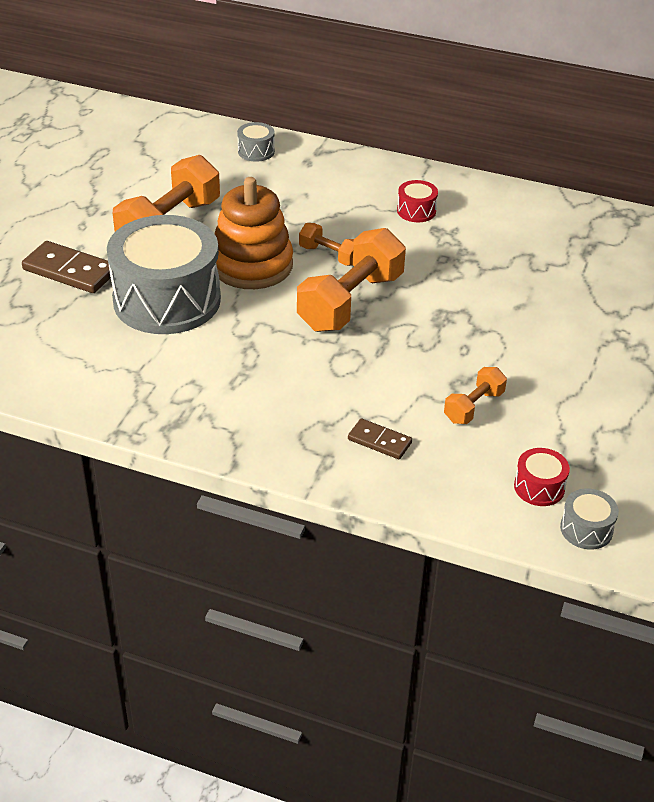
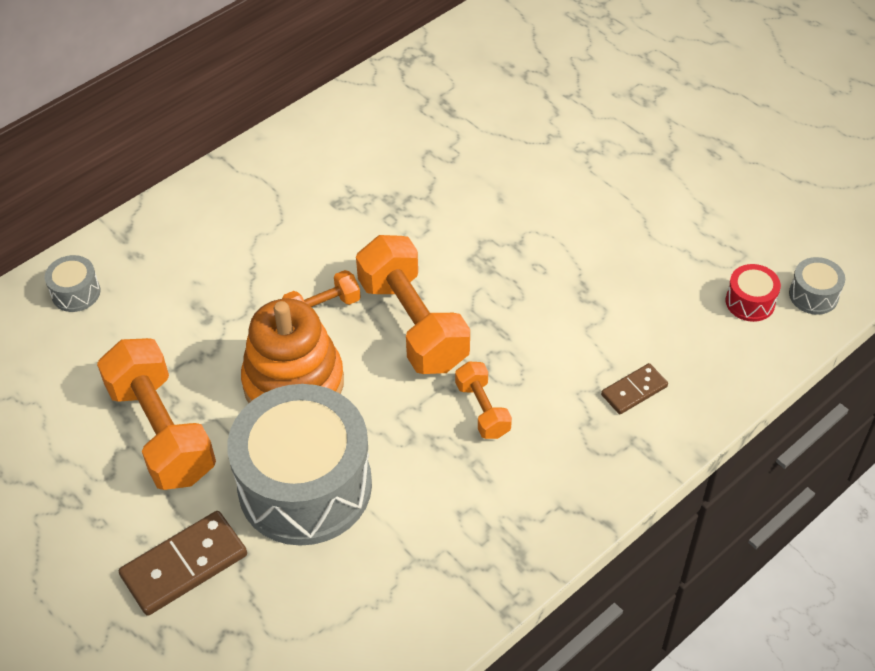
camera: 60 degrees left, 10 degrees up
(416, 211) = (296, 204): red drum -> none
(473, 407) = (623, 298): orange dumbbell -> orange dumbbell (482, 410)

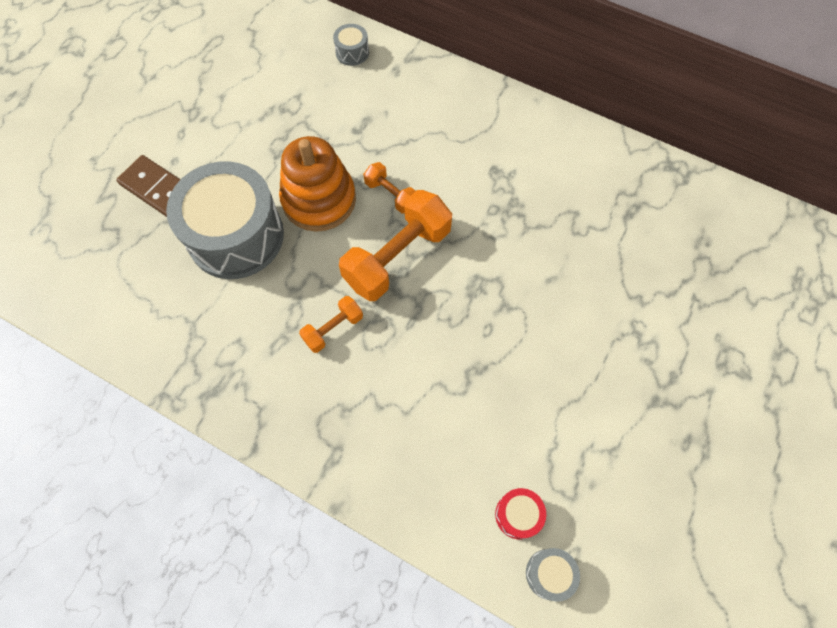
camera: 70 degrees right, 15 degrees up
(162, 432) = (256, 140): orange dumbbell -> none
(634, 390) = (387, 437): brown domino -> none

